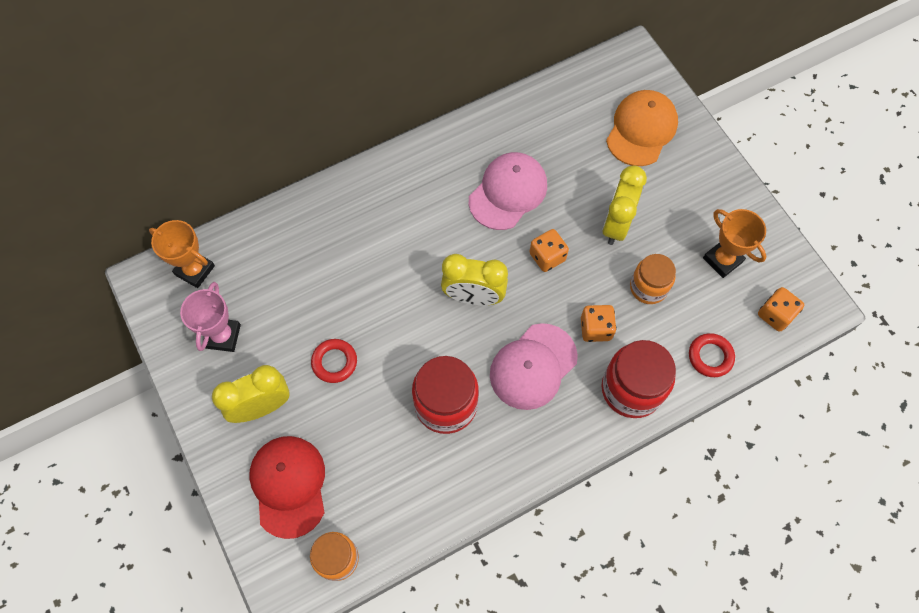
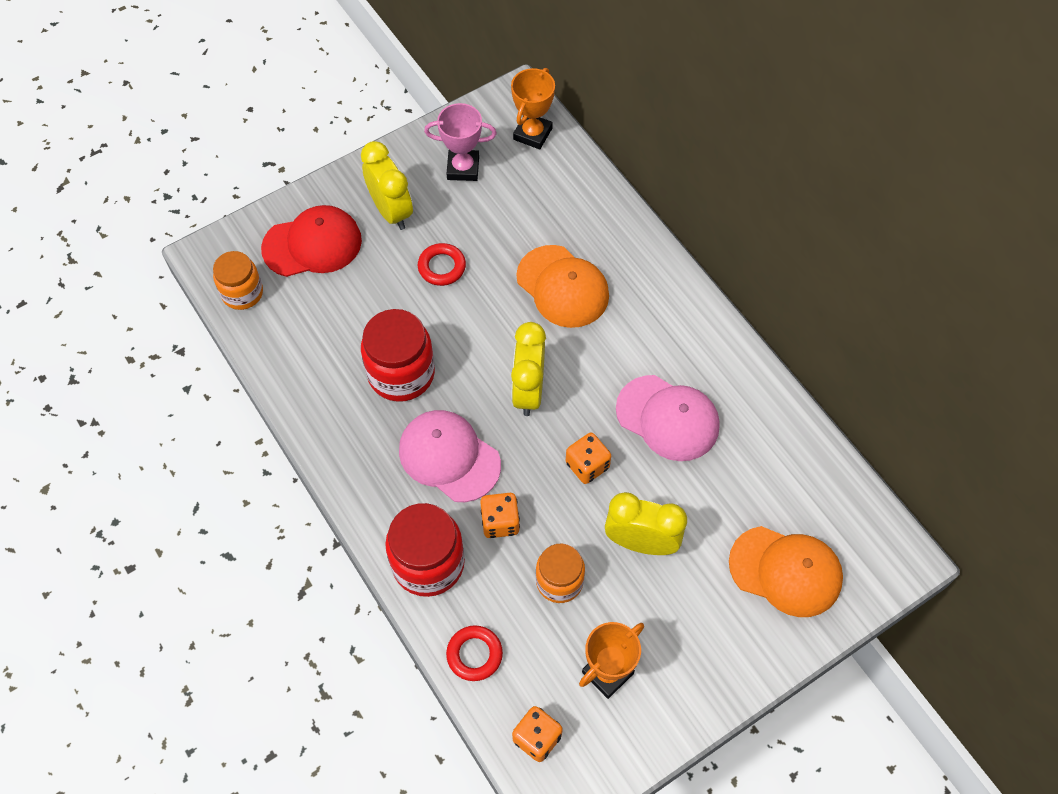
camera: 85 degrees right, 5 degrees down
(371, 259) = (562, 287): none -> orange cap

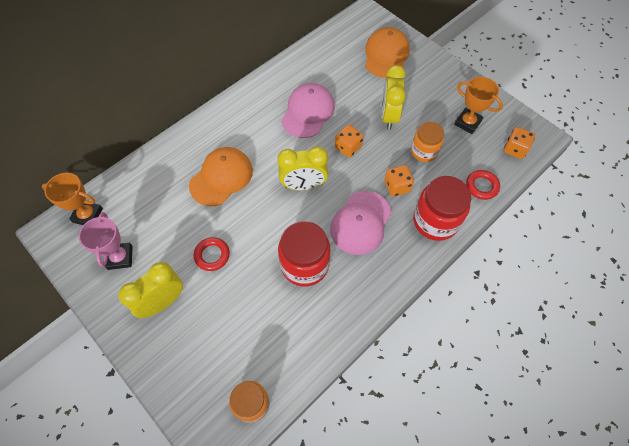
camera: 100 degrees left, 0 degrees up
(312, 244) = (198, 357): red cap -> none

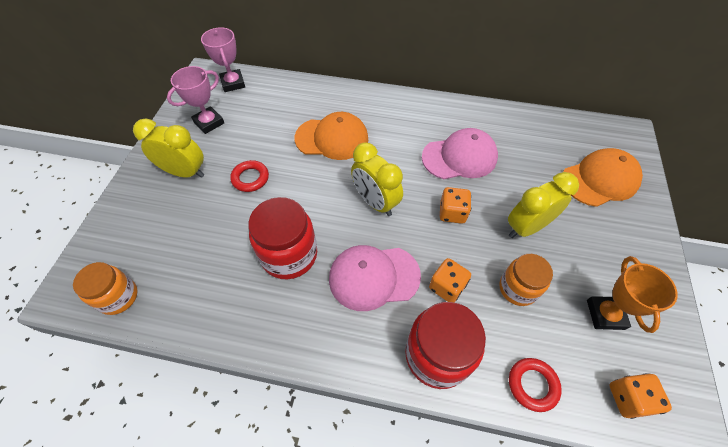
camera: 55 degrees right, 5 degrees down
(87, 215) = (233, 83): orange trophy -> pink trophy

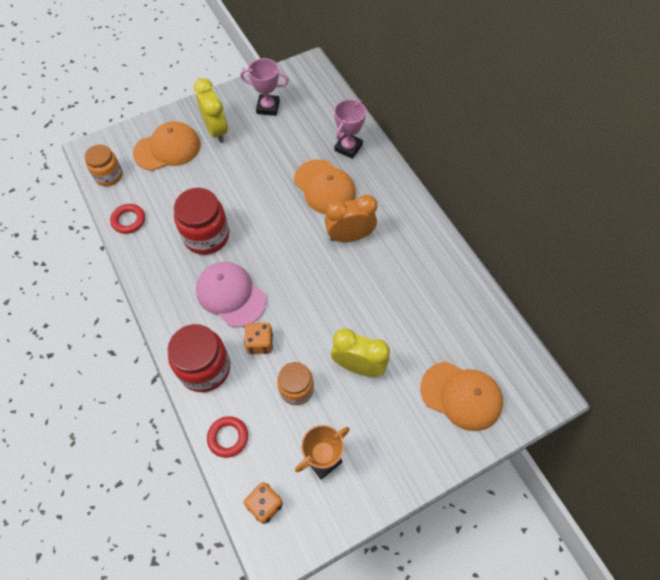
camera: 50 degrees right, 5 degrees up
(154, 222) = (167, 149): none -> orange cap
(233, 83) = (317, 89): pink trophy -> pink trophy (348, 147)
(250, 178) = (244, 168): red ring -> red ring (128, 220)
(375, 202) = (292, 254): yellow clock -> none
(396, 153) = (349, 236): none -> orange clock
(452, 213) = (326, 308): orange dice -> none
(459, 157) = (387, 280): pink cap -> none

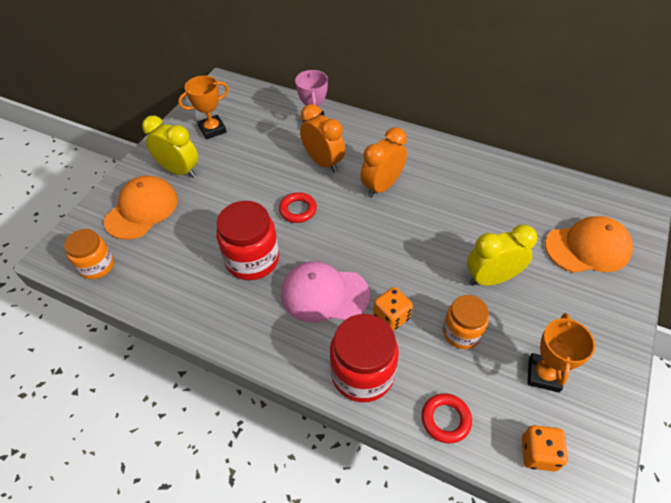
camera: 35 degrees left, 10 degrees down
(128, 220) = (157, 293): red ring -> red ring (298, 210)
(268, 107) = (212, 130): pink trophy -> orange trophy
(324, 187) = (323, 162): orange cap -> orange clock

